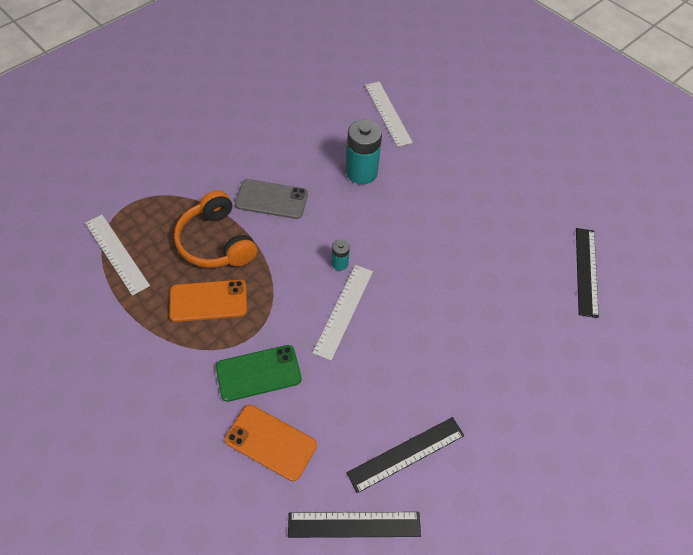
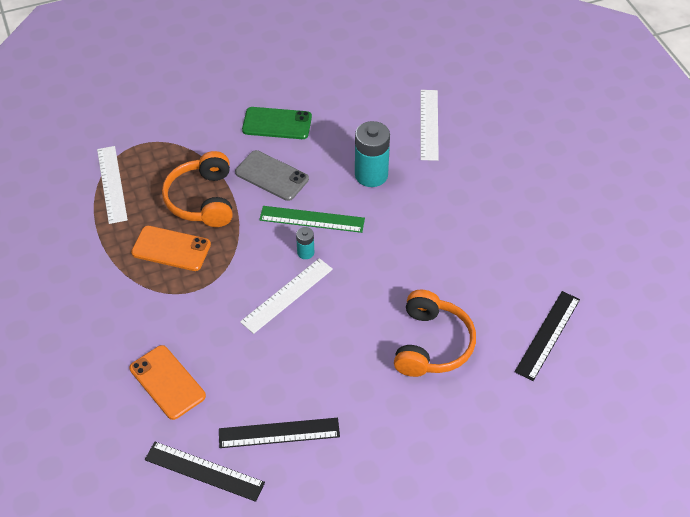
camera: 25 degrees right, 5 degrees down
(258, 373) = (184, 323): green phone -> green phone (277, 123)
(329, 229) = (312, 219): none -> green ruler
(496, 314) = (431, 344): none -> orange headphones

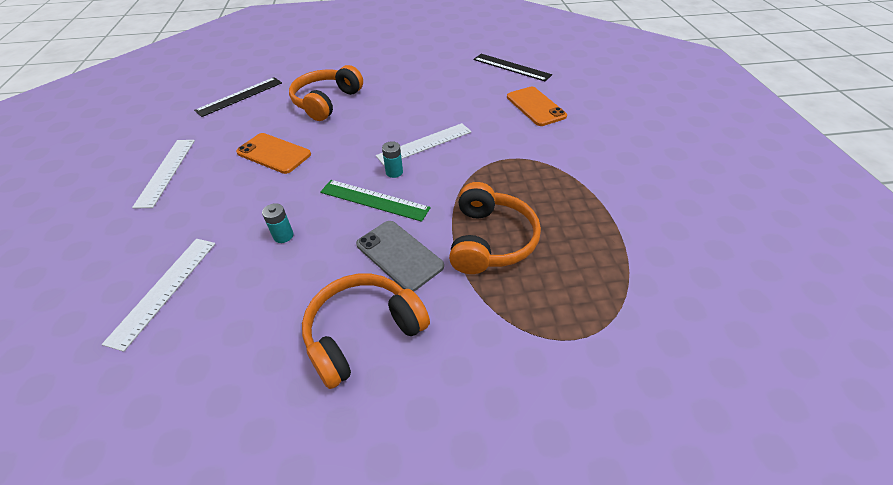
camera: 165 degrees left, 5 degrees down
(112, 184) = (608, 280): white ruler -> white ruler (166, 172)
(171, 249) = (530, 195): orange phone -> orange phone (274, 153)
(277, 123) = (363, 333): green phone -> orange headphones
(279, 433) = (458, 76): black ruler -> none
(371, 175) = (283, 236): turquoise battery -> turquoise battery, size x0.49

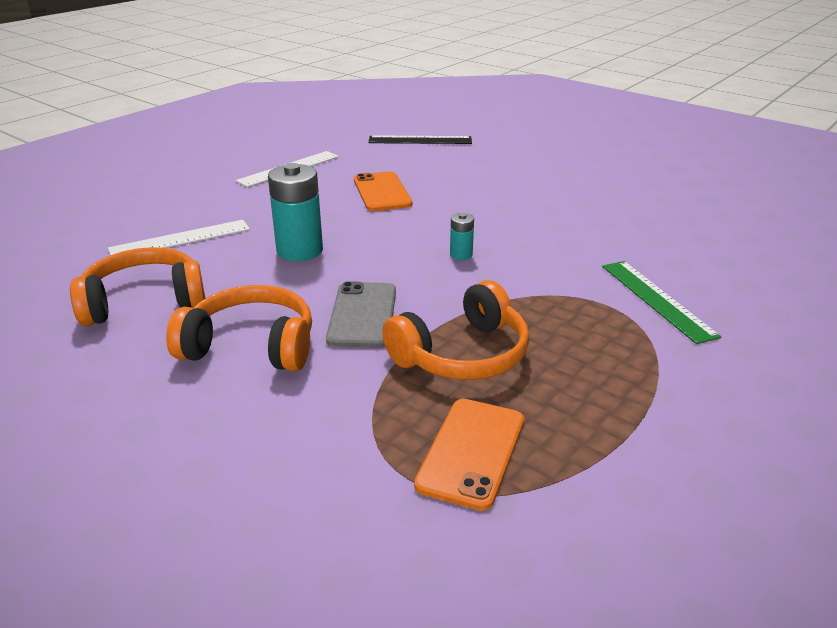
camera: 45 degrees right, 15 degrees down
(283, 236) = (300, 250): turquoise battery -> turquoise battery, size x2.05
(327, 102) = (489, 174): orange headphones -> orange headphones (144, 302)
(374, 200) = (408, 265): green ruler -> green ruler (656, 300)
(424, 144) = (530, 247): white ruler -> none
(511, 67) = (763, 226): black ruler -> none
(535, 106) = (727, 276): orange phone -> orange phone (471, 452)

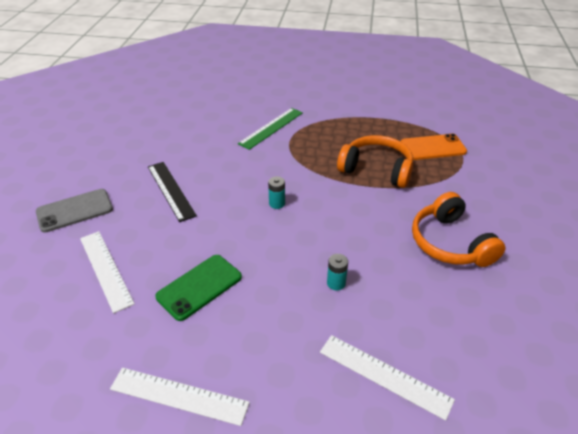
camera: 120 degrees left, 10 degrees up
(144, 302) = (472, 325): orange headphones -> none
(300, 250) = (336, 283): turquoise battery -> turquoise battery, size x0.49
(362, 315) = (379, 215): grey phone -> grey phone (74, 210)
(382, 192) = (199, 287): orange phone -> green phone
(420, 140) = (40, 320): black ruler -> black ruler (171, 190)
(450, 163) = (105, 269): none -> white ruler

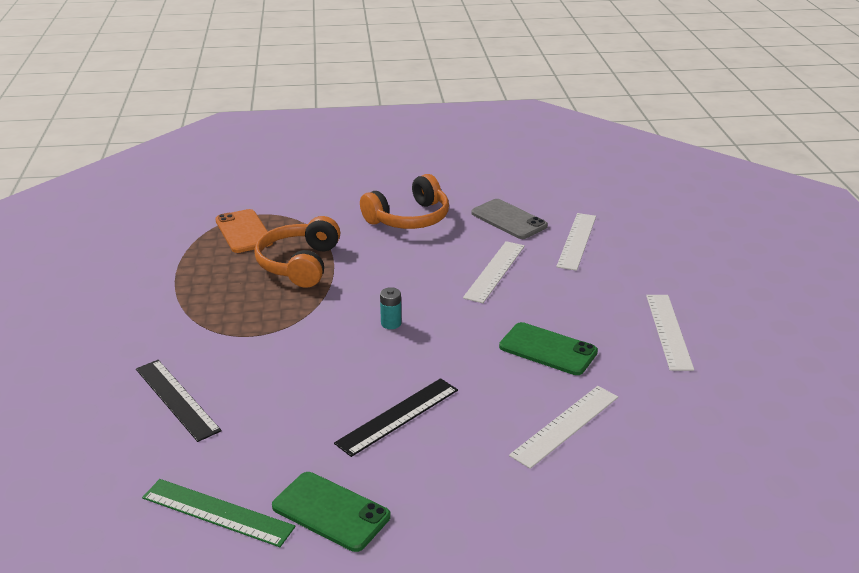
camera: 105 degrees left, 10 degrees down
(74, 210) = (480, 499): grey phone -> grey phone (509, 219)
(111, 155) = (331, 511): none -> green phone
(237, 114) = (176, 399): none -> black ruler
(271, 128) = (215, 357): green ruler -> green ruler (217, 512)
(336, 283) = (494, 271): turquoise battery -> white ruler

